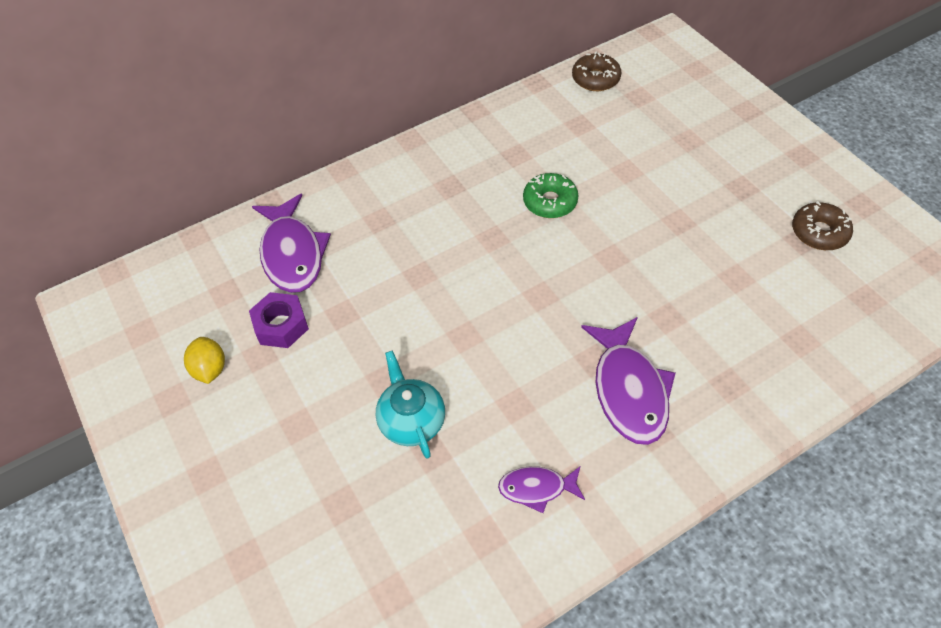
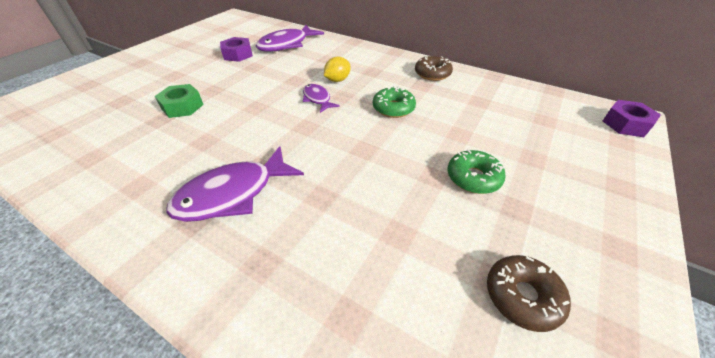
camera: 60 degrees right, 10 degrees down
(210, 369) = (204, 47): yellow lemon -> yellow lemon (337, 80)
(411, 421) = (182, 106): turquoise teapot -> green nut
(537, 488) = (131, 170): purple fish -> purple fish (317, 99)
(595, 79) = (533, 96): brown donut -> brown donut (432, 74)
(676, 49) = (625, 124): none -> purple nut
(694, 194) = (473, 178): none -> green donut

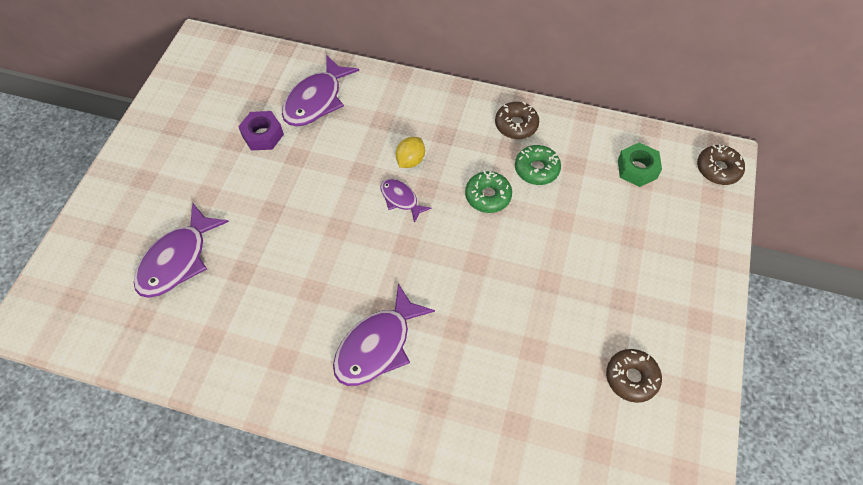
camera: 15 degrees left, 15 degrees up
(118, 105) = (177, 260): none -> purple fish
(182, 106) = (255, 246): green nut -> green nut (637, 169)
(473, 178) = (583, 274): green donut -> green donut (536, 169)
(625, 124) = (718, 169): purple nut -> brown donut

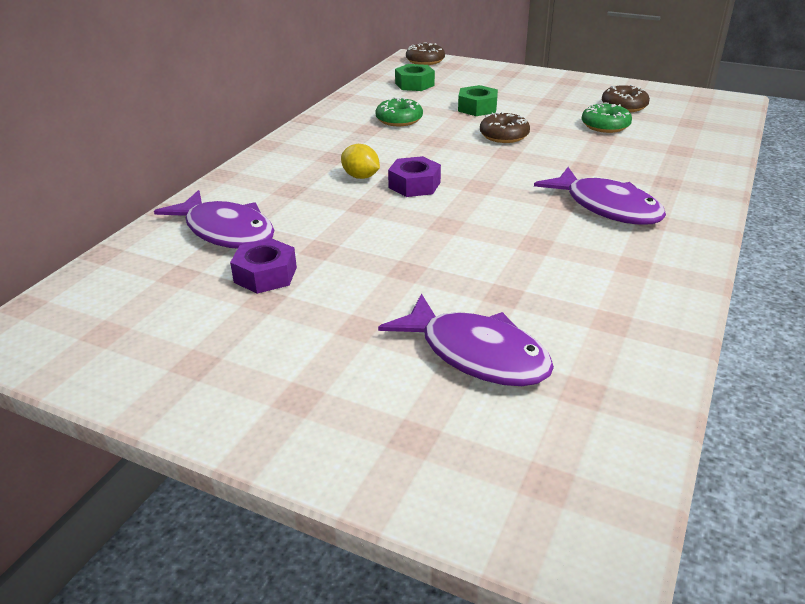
camera: 80 degrees left, 25 degrees down
(401, 199) = (414, 185): purple fish -> purple nut
(488, 196) = (425, 142): green donut -> green donut (605, 126)
(516, 125) = (338, 123): brown donut -> brown donut (504, 135)
(585, 231) = (477, 108): none -> green nut

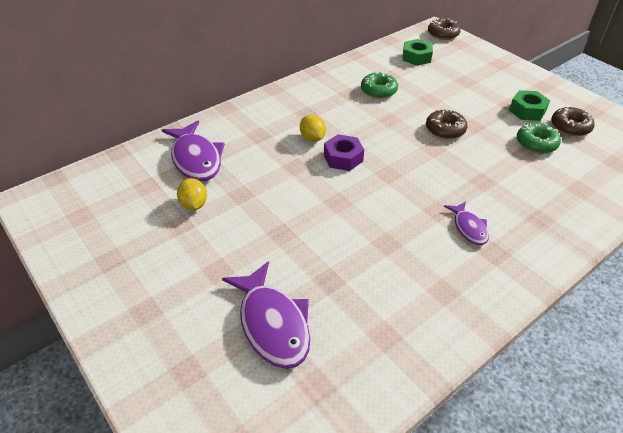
camera: 25 degrees right, 10 degrees up
(265, 275) = (194, 204): purple nut -> yellow lemon
(477, 108) = (446, 95): green nut -> green nut (527, 111)
(607, 207) = (468, 228): purple fish -> purple fish, size x0.55

